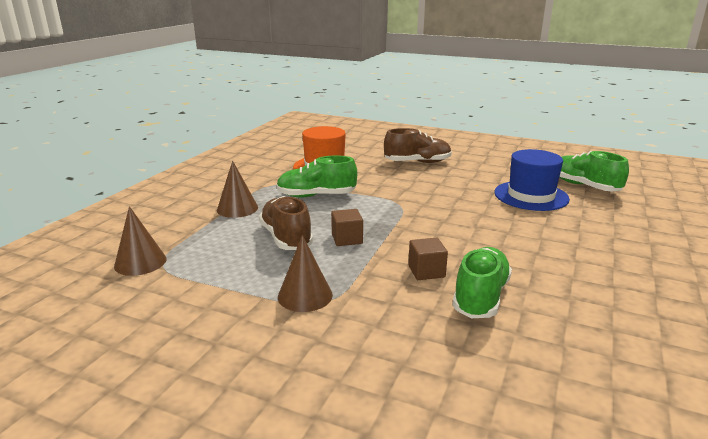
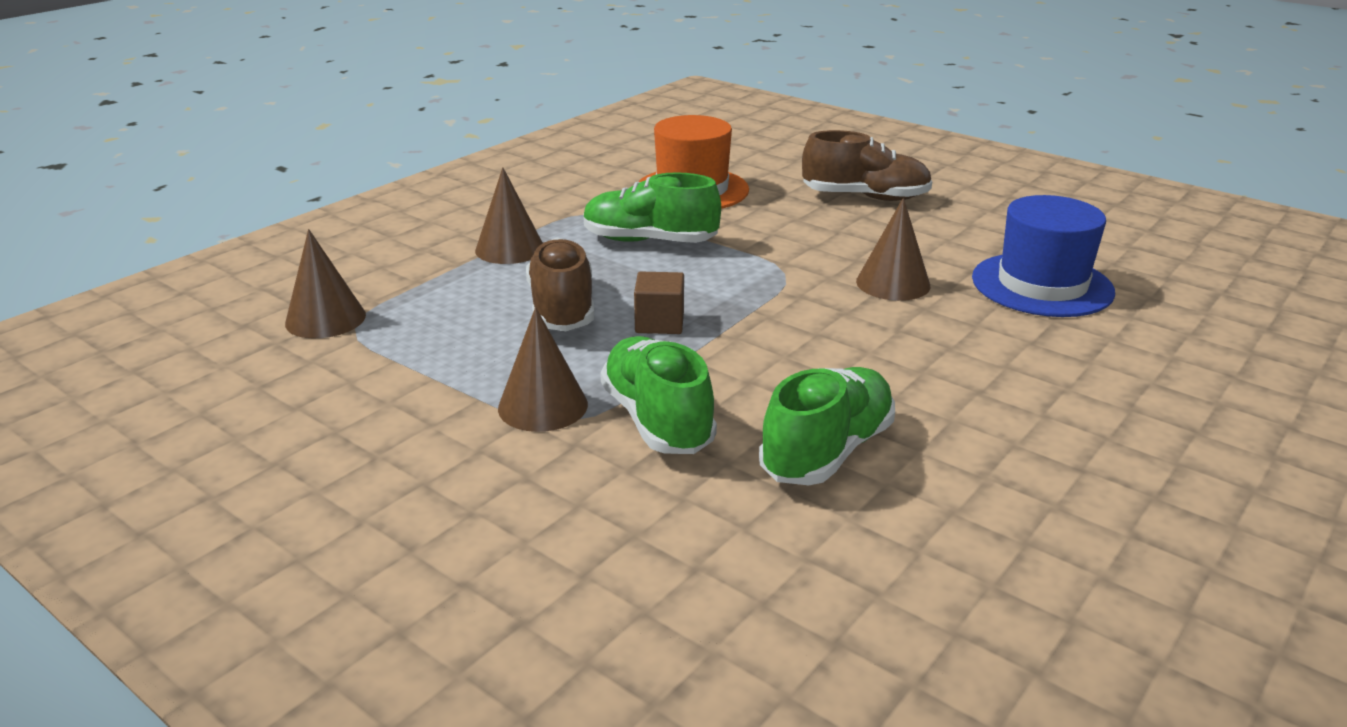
camera: 15 degrees right, 5 degrees up
(426, 271) = (761, 396): brown cube -> none
(458, 203) = (893, 283): none -> brown cone
(584, 186) = (1164, 278): green shoe -> green shoe (657, 420)

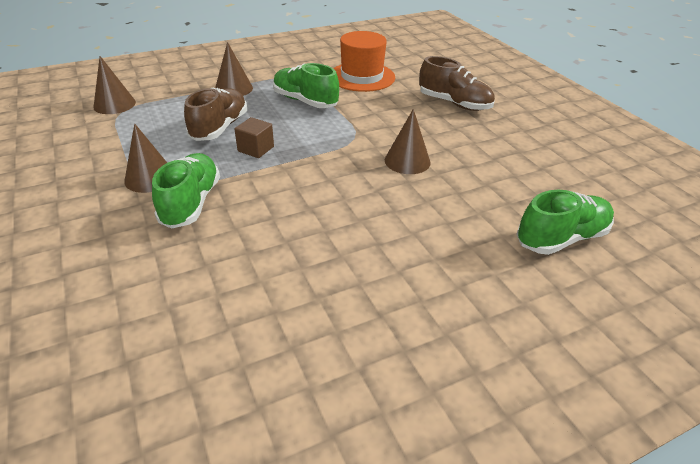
camera: 25 degrees right, 10 degrees up
(827, 451) = (251, 250): green shoe -> green shoe (561, 238)
(1042, 285) = (498, 187): blue hat -> none

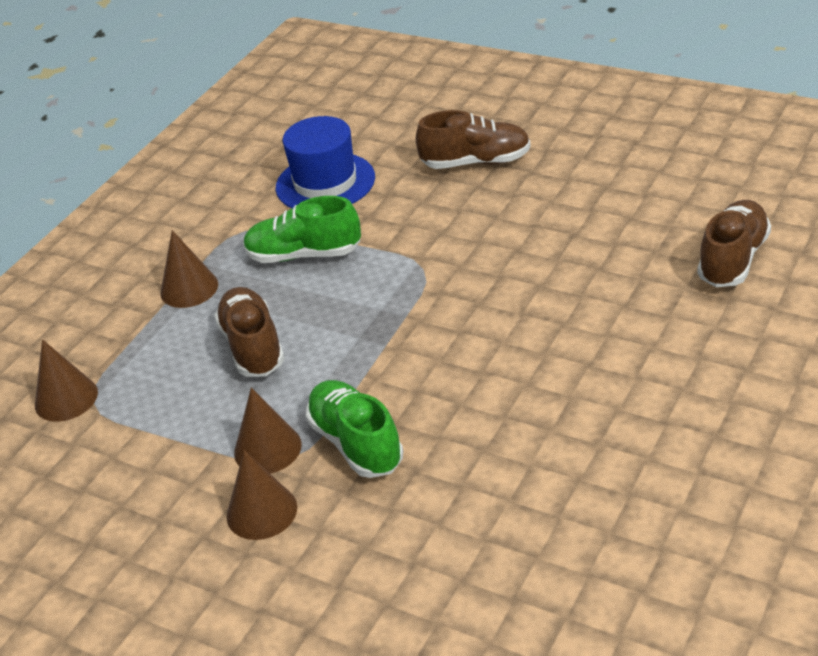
camera: 30 degrees left, 0 degrees up
(256, 149) = (334, 346): brown cube -> none
(362, 77) = (325, 182): orange hat -> blue hat
(407, 161) = (511, 263): brown cone -> brown cone (261, 511)
(561, 238) = (733, 259): green shoe -> brown shoe

